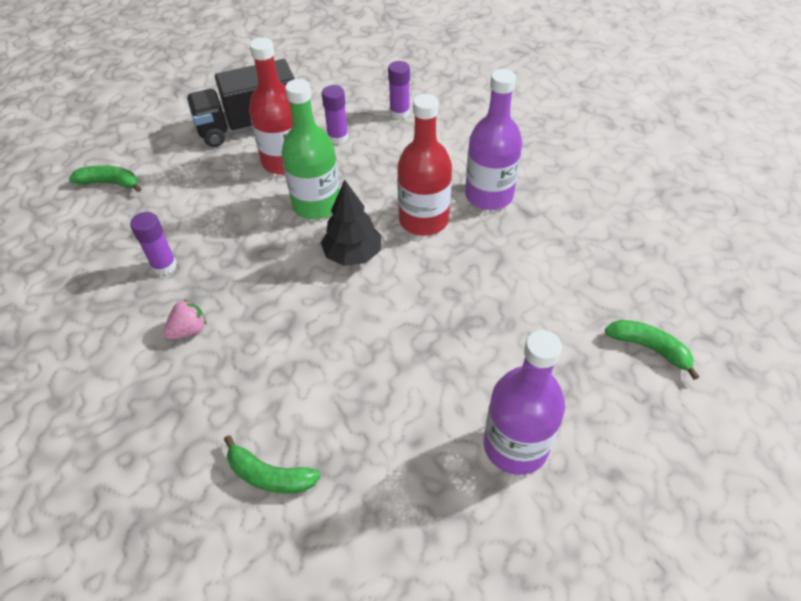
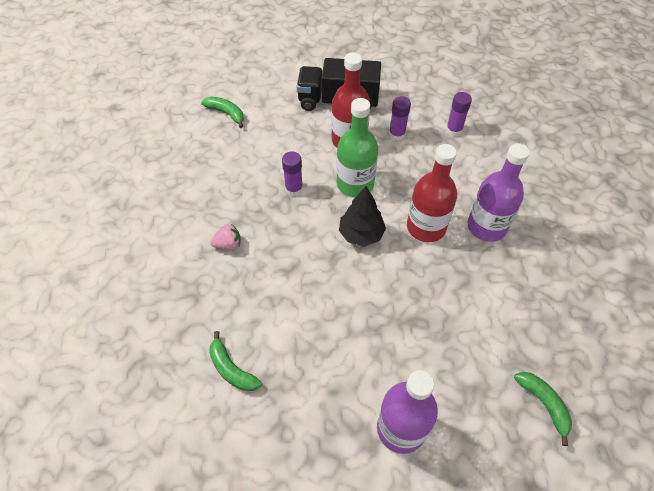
camera: 25 degrees right, 5 degrees up
(164, 266) = (233, 190): purple glue stick -> purple glue stick (294, 189)

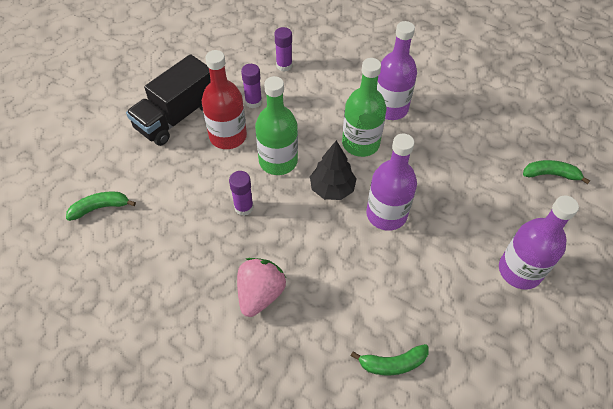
camera: 55 degrees left, 0 degrees up
(228, 244) = (260, 294): pink strawberry -> pink strawberry, size x1.71
(370, 286) = (386, 214): none -> purple bottle
(426, 227) = (360, 143): red bottle -> green bottle

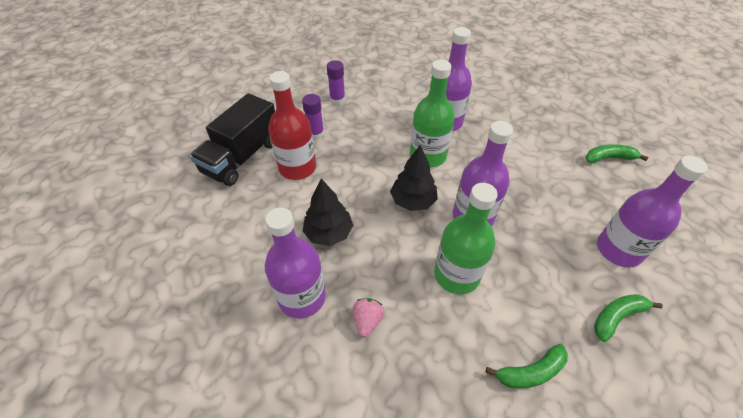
camera: 10 degrees left, 5 degrees down
(100, 208) = (174, 258): green banana -> green banana (617, 317)
(207, 263) = (302, 297): none -> purple bottle
(244, 207) = (328, 233): purple glue stick -> black tree
(260, 294) = (367, 321): pink strawberry -> pink strawberry, size x0.58
(278, 161) = (353, 183): green bottle -> green bottle (456, 275)

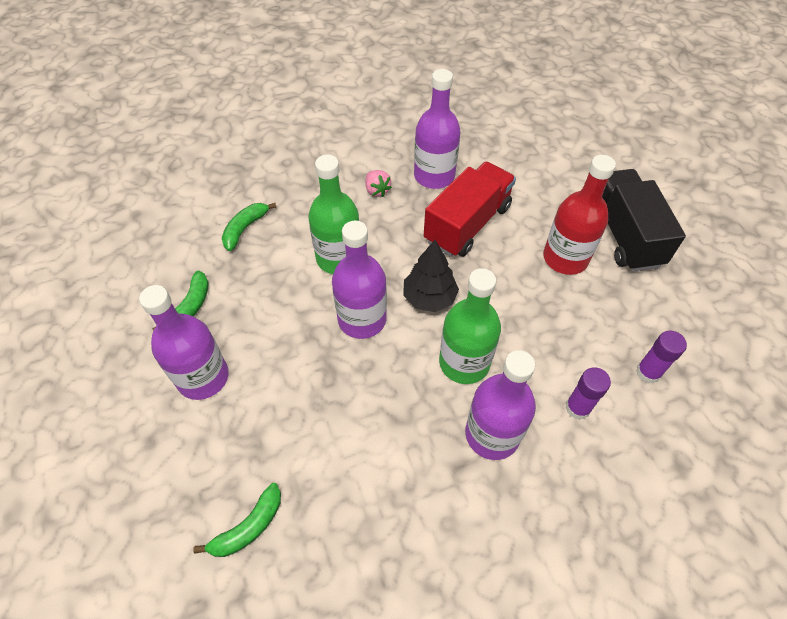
camera: 140 degrees right, 5 degrees up
(316, 134) = (602, 306): purple glue stick -> purple glue stick (577, 408)
(328, 233) = (467, 224): black tree -> red truck

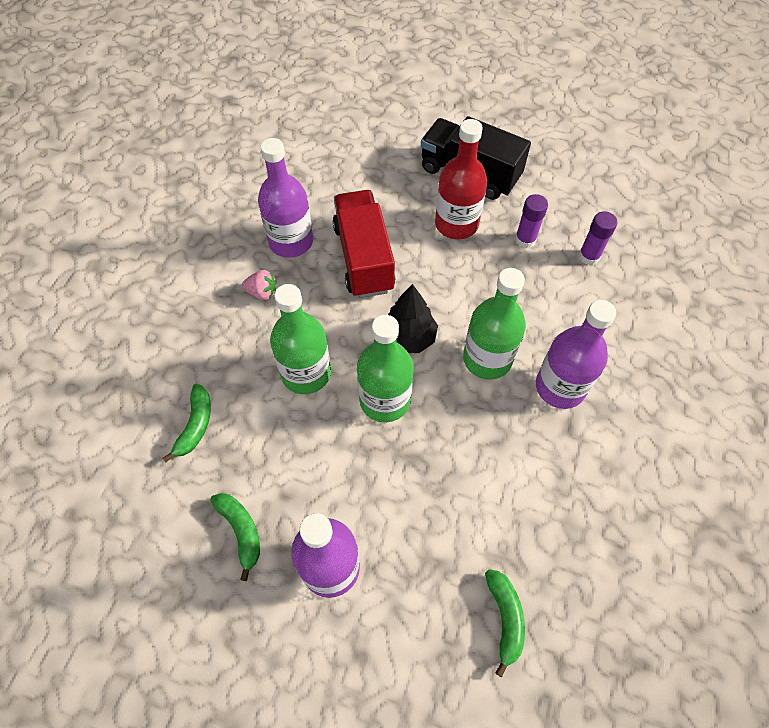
camera: 50 degrees left, 5 degrees up
(245, 229) = (195, 425): green banana -> green banana turned 150 degrees counterclockwise
(362, 319) = (385, 400): purple bottle -> green bottle
(577, 408) = (582, 318): purple glue stick -> purple glue stick (525, 240)

